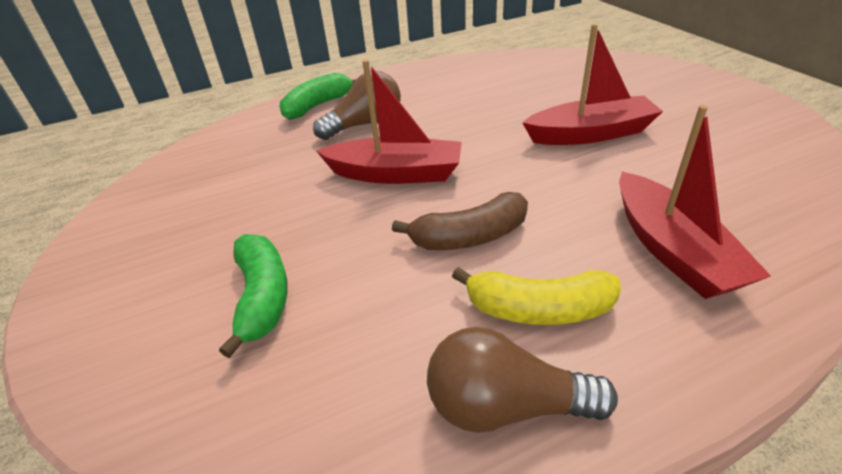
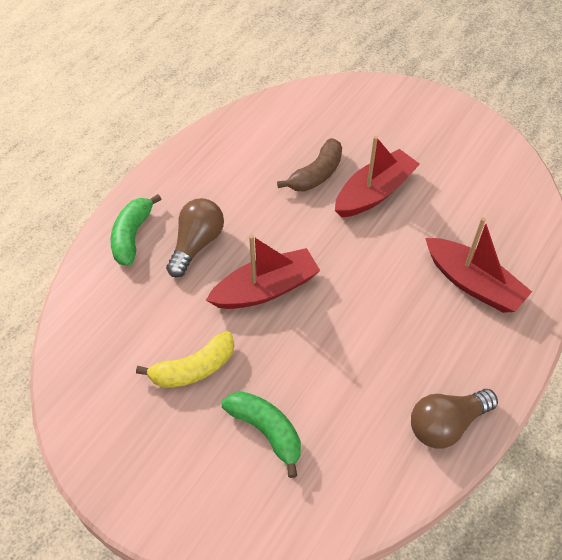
camera: 35 degrees left, 15 degrees up
(470, 237) = (357, 324): brown banana -> brown banana (316, 174)
(539, 309) = (428, 359): yellow banana -> yellow banana (194, 368)

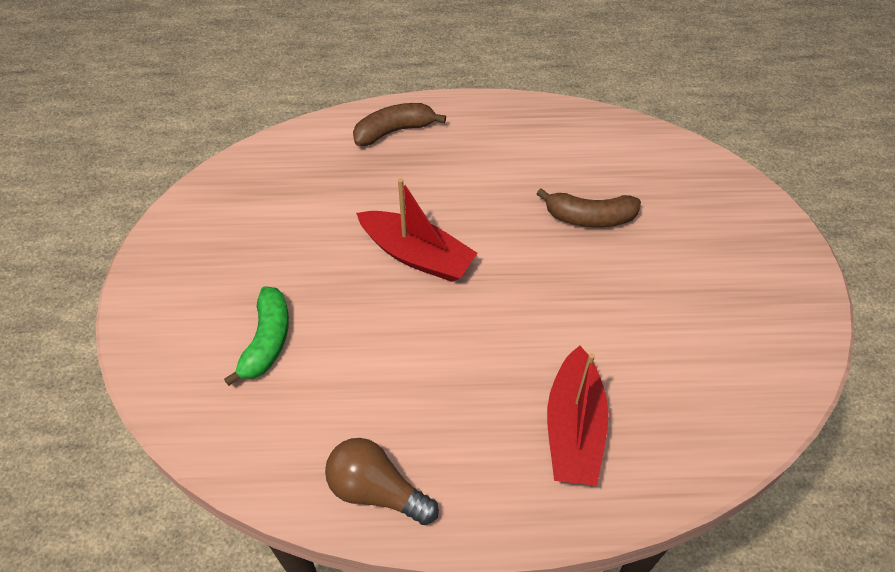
camera: 55 degrees right, 0 degrees up
(132, 236) = (394, 131): green banana -> brown banana
(194, 368) = (292, 252): yellow banana -> none
(196, 244) = (423, 178): brown light bulb -> none
(374, 193) = (613, 277): red boat -> none

